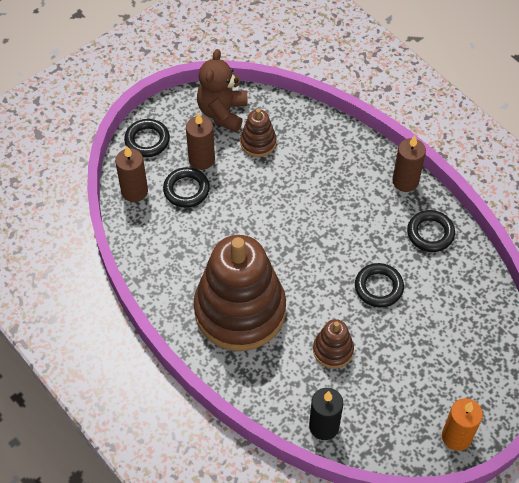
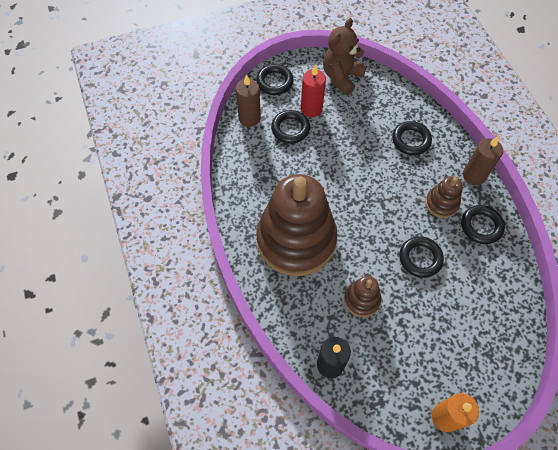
camera: 20 degrees right, 5 degrees up
(201, 159) = (311, 109): brown candle -> red candle
(258, 142) = (361, 108): brown stacking toy -> brown stacking toy (441, 203)
(325, 162) = (411, 140): none -> black ring

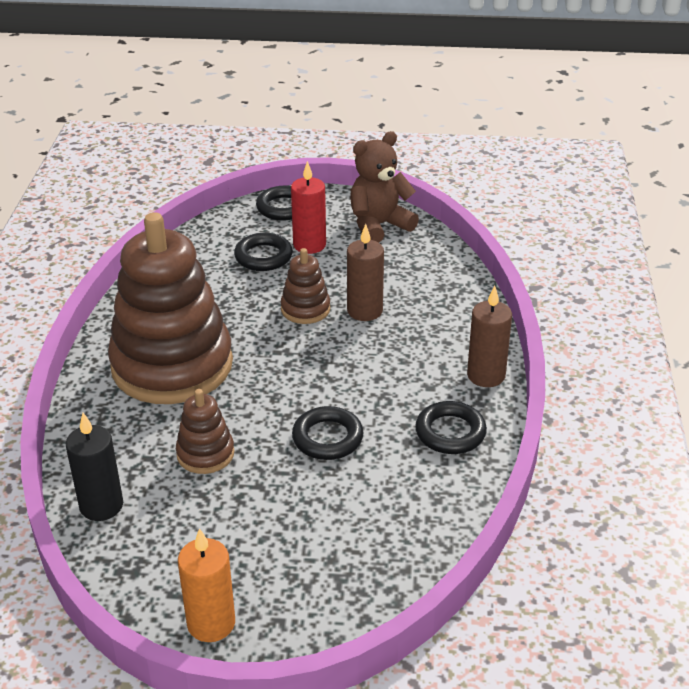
camera: 25 degrees right, 25 degrees down
(249, 118) = (219, 232): brown candle -> brown candle (364, 311)
(411, 140) = (422, 313): black ring -> none
(441, 203) = (410, 390): brown stacking toy -> brown stacking toy (305, 309)

